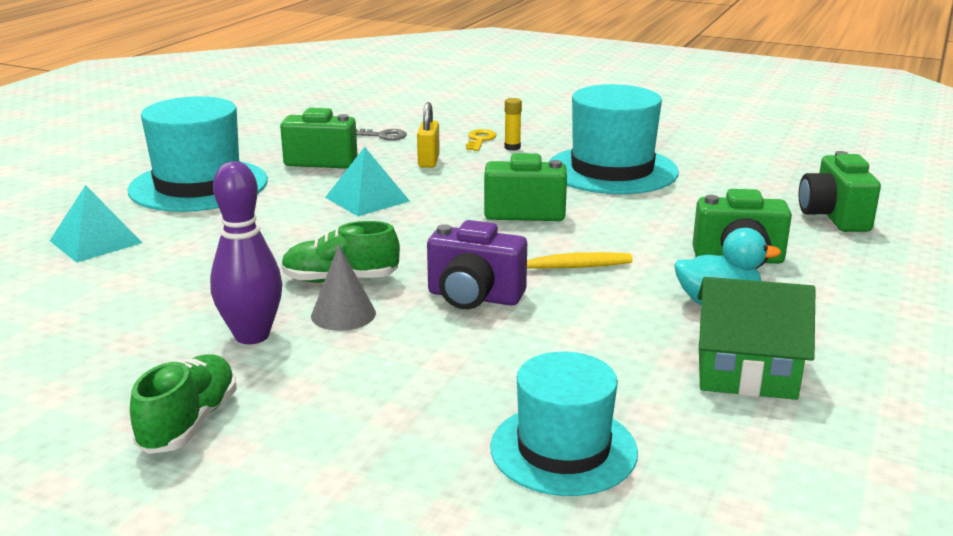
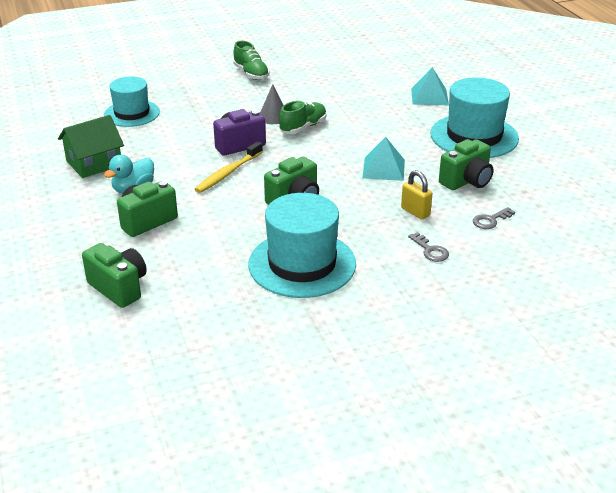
camera: 135 degrees right, 10 degrees up
(252, 336) = (287, 97): purple bowling pin -> none
(480, 140) = (430, 250): yellow key -> grey key
(512, 147) = (397, 253): yellow glue stick -> none

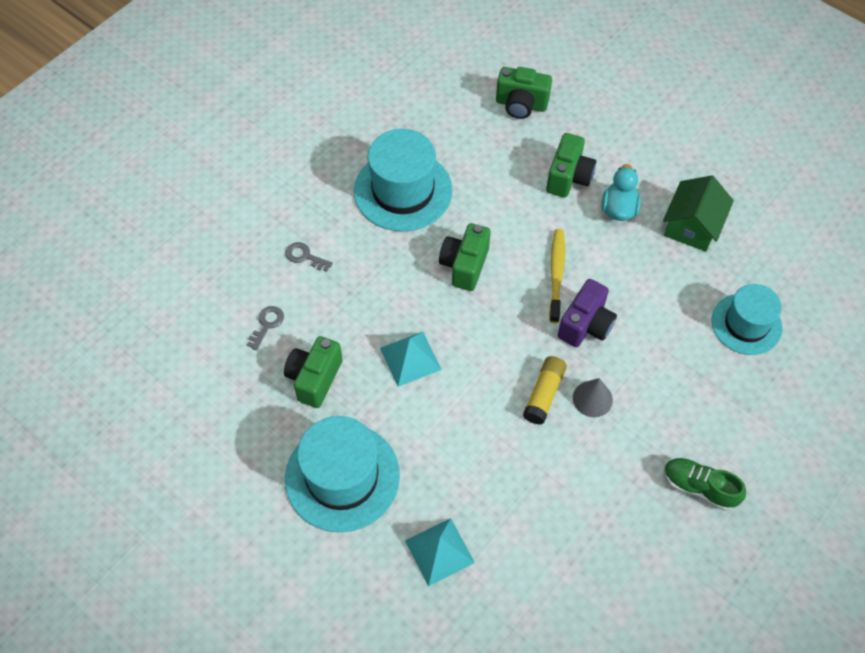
camera: 150 degrees right, 25 degrees up
(303, 127) = (544, 394): green shoe -> yellow glue stick
(415, 212) = (343, 303): yellow padlock -> none

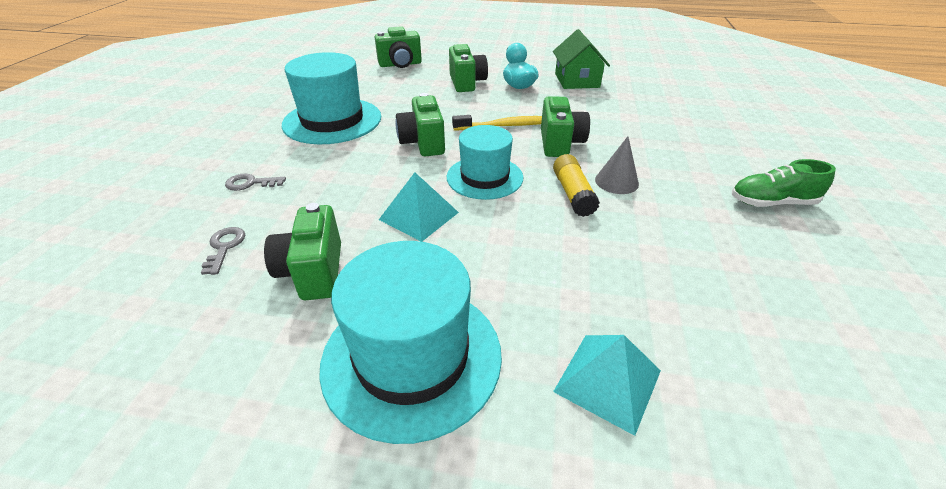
camera: 30 degrees left, 20 degrees down
(556, 274) = (506, 126): yellow toothbrush -> yellow toothbrush turned 105 degrees clockwise
(585, 325) = (560, 143): purple camera -> green camera
(746, 324) = (670, 108): turquoise hat -> turquoise hat (484, 177)

